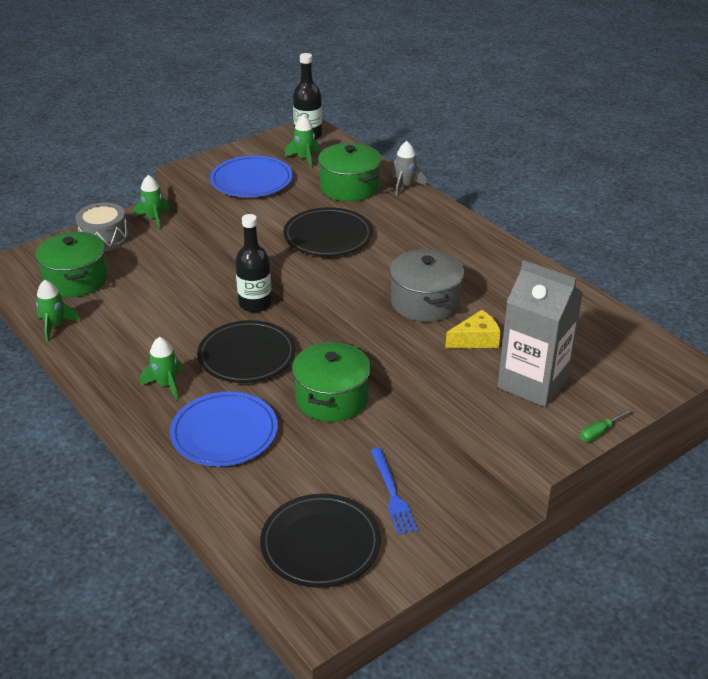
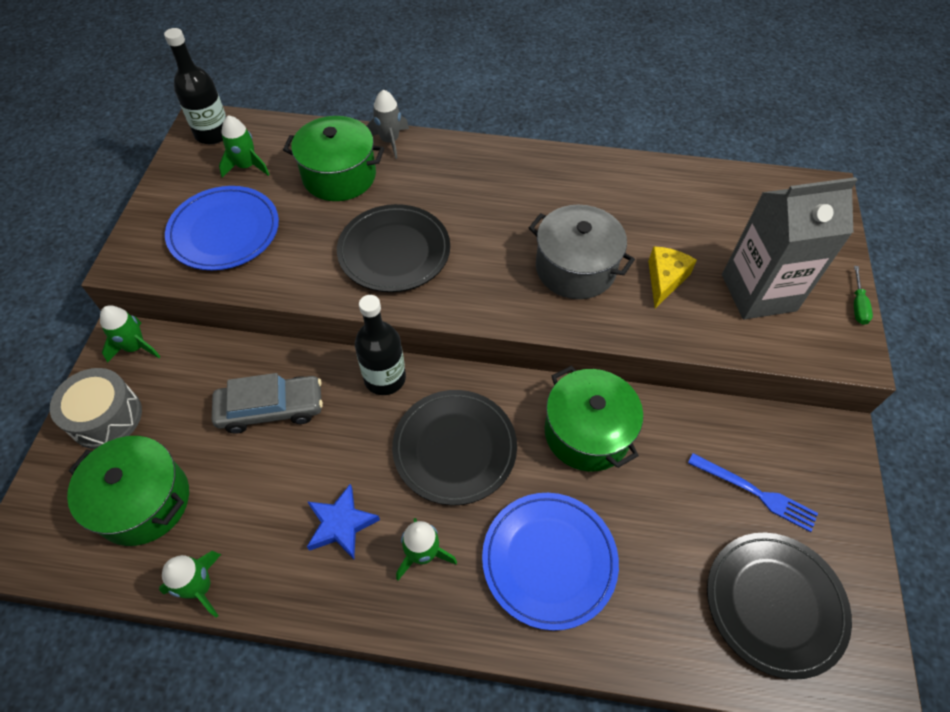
camera: 45 degrees left, 20 degrees up
(146, 346) = (341, 524): none -> blue star
(180, 281) = (271, 409): none -> grey car

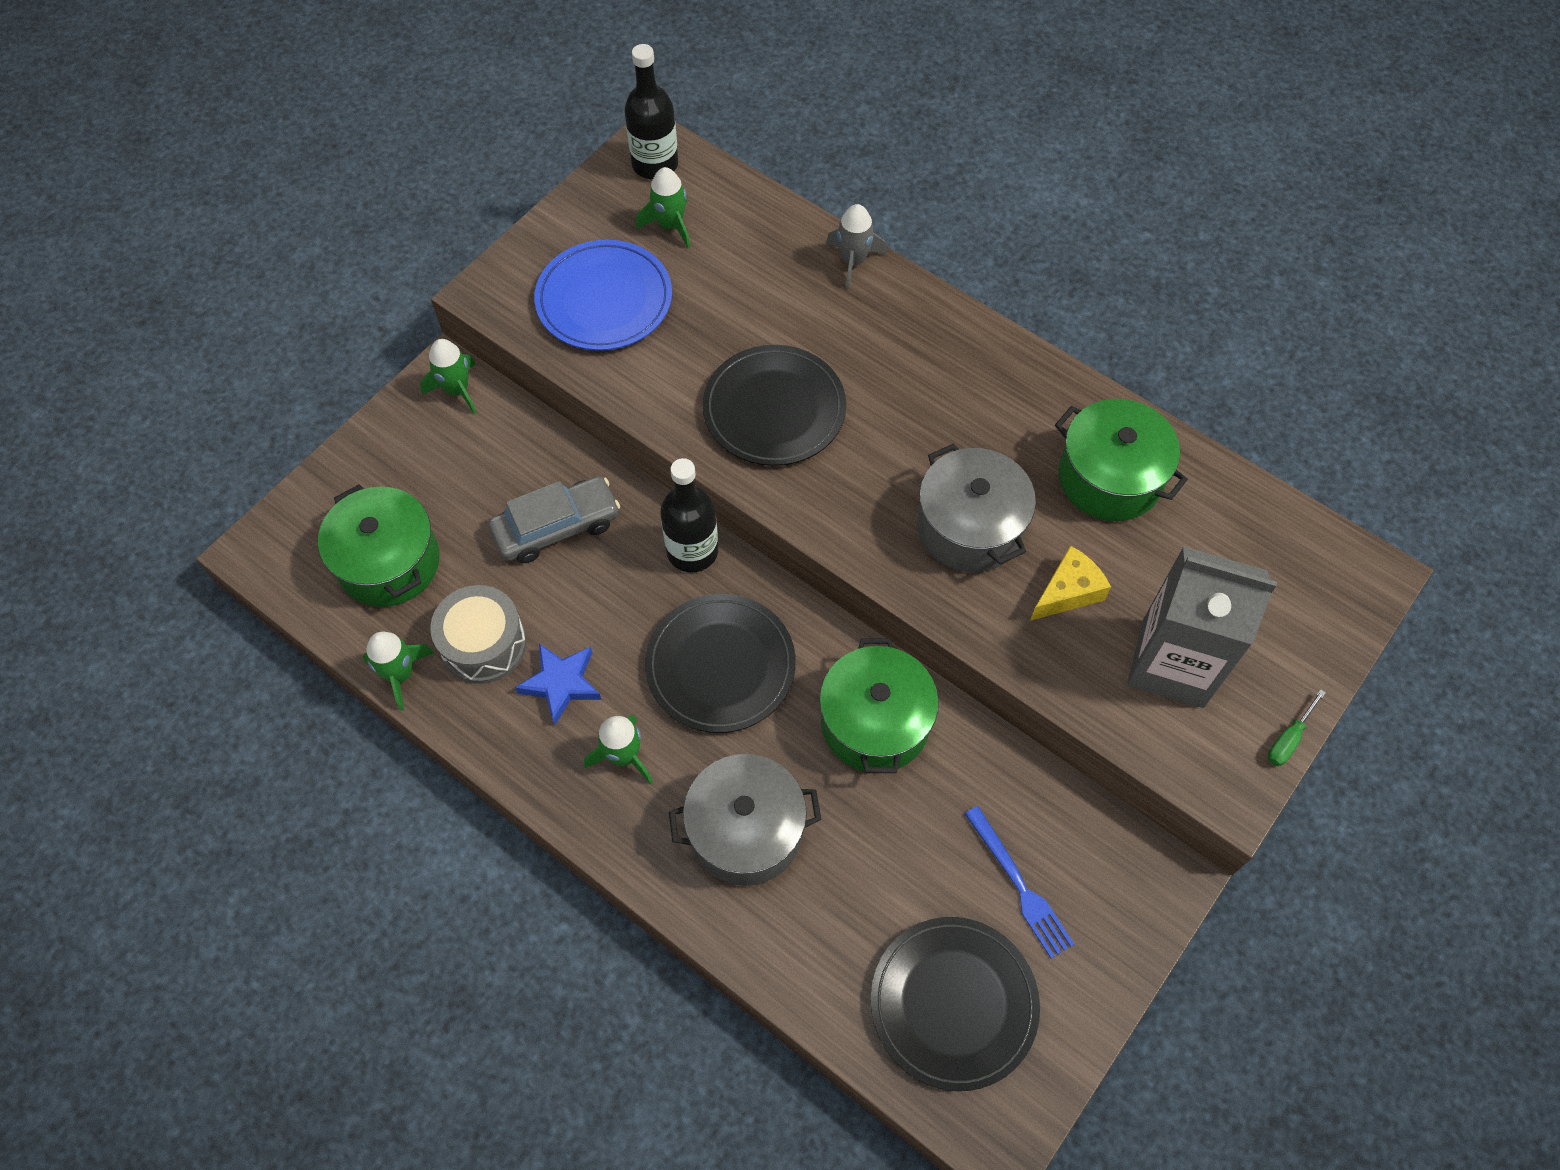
camera: 30 degrees right, 5 degrees up
(106, 417) = (394, 455): grey drum -> grey drum (484, 644)
(271, 409) = (557, 527): grey car -> grey car turned 45 degrees counterclockwise
(339, 176) = (767, 283): green pot -> green pot (1109, 478)
(549, 560) = (746, 831): blue plate -> grey pot

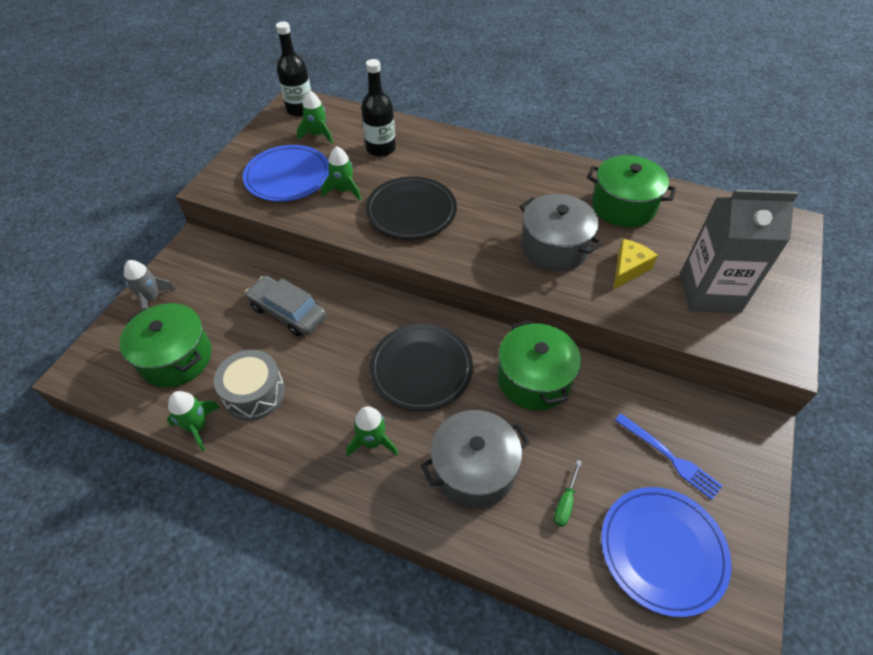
camera: 15 degrees left, 10 degrees down
(457, 390) = (203, 250): green rocket -> green rocket (344, 190)
(557, 527) = (288, 312): grey car -> grey car turned 105 degrees counterclockwise
(561, 683) = (315, 405): blue star -> none
(692, 551) = (381, 306): black bottle -> black bottle (381, 148)
(853, 261) = (431, 133): grey rocket -> grey rocket (152, 299)
(953, 1003) = (662, 550): black plate -> blue plate
(1288, 739) = (799, 318): green screwdriver -> green screwdriver (565, 503)

